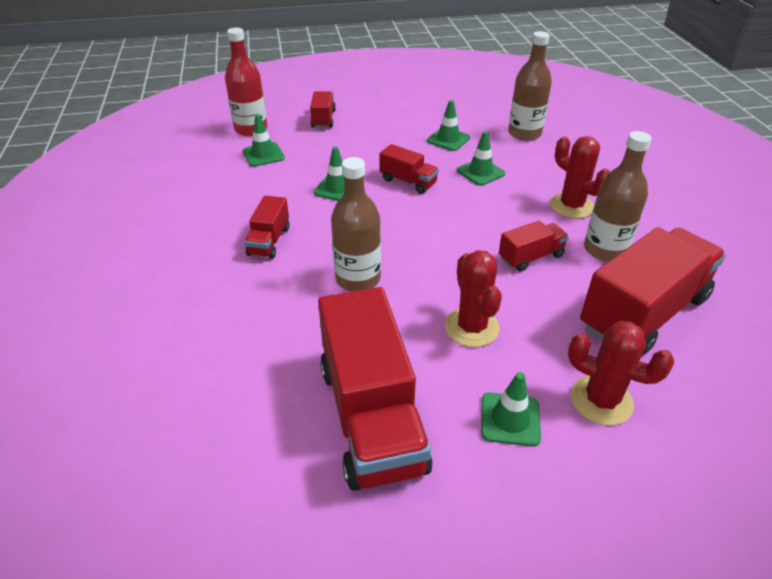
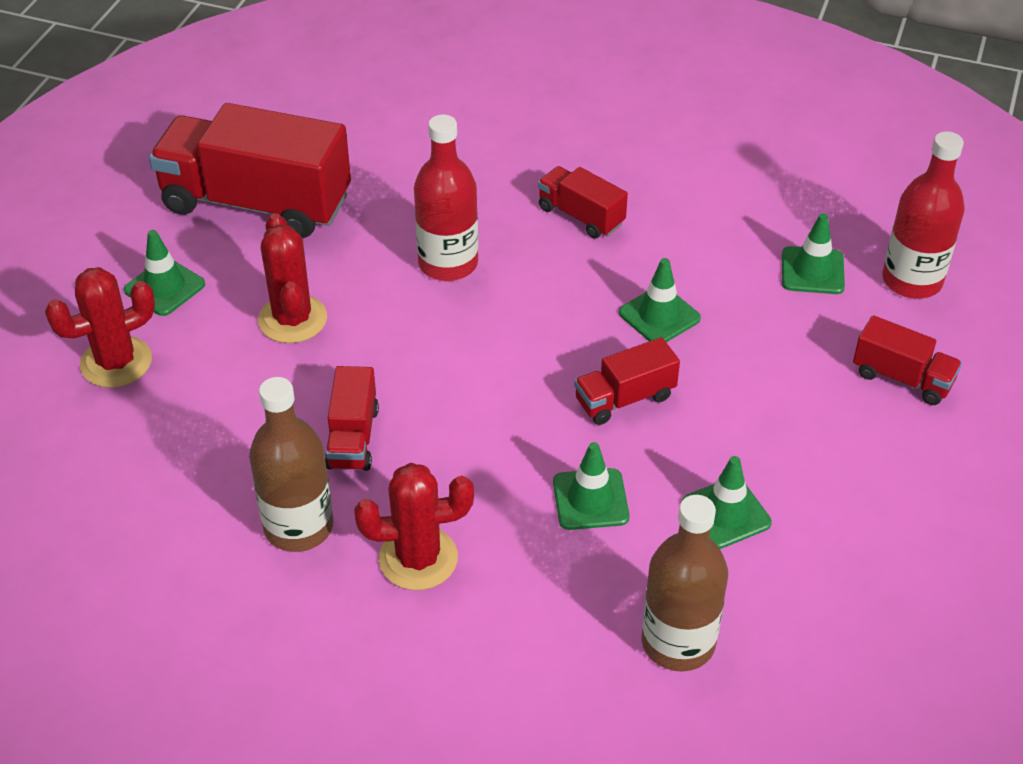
camera: 120 degrees right, 5 degrees up
(358, 279) = (448, 263): brown bottle -> red bottle
(471, 327) = (292, 319): red cactus -> red cactus turned 60 degrees clockwise
(643, 313) = (171, 481): red truck -> none

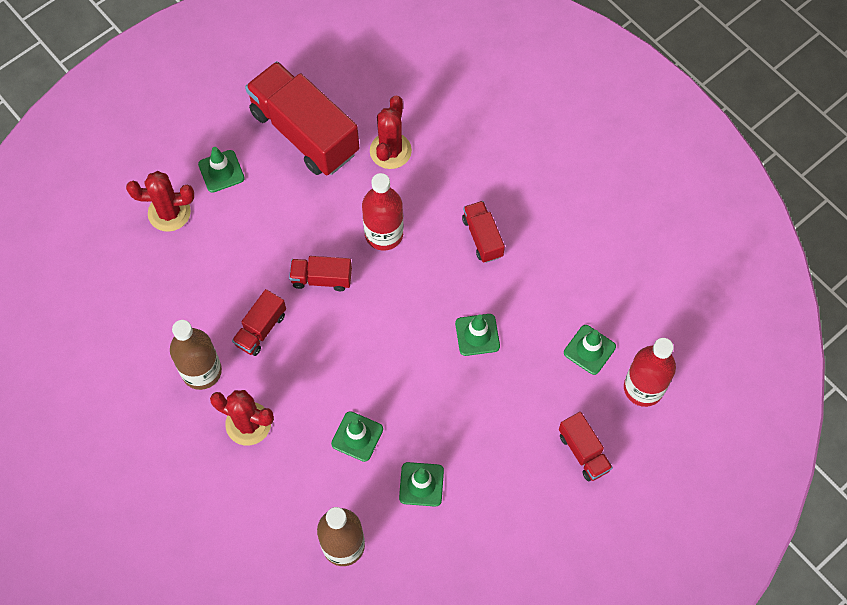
camera: 30 degrees right, 20 degrees up
(292, 319) = (276, 230): red cactus -> red cactus (390, 151)
(624, 398) = (419, 381): red truck -> red truck (321, 278)

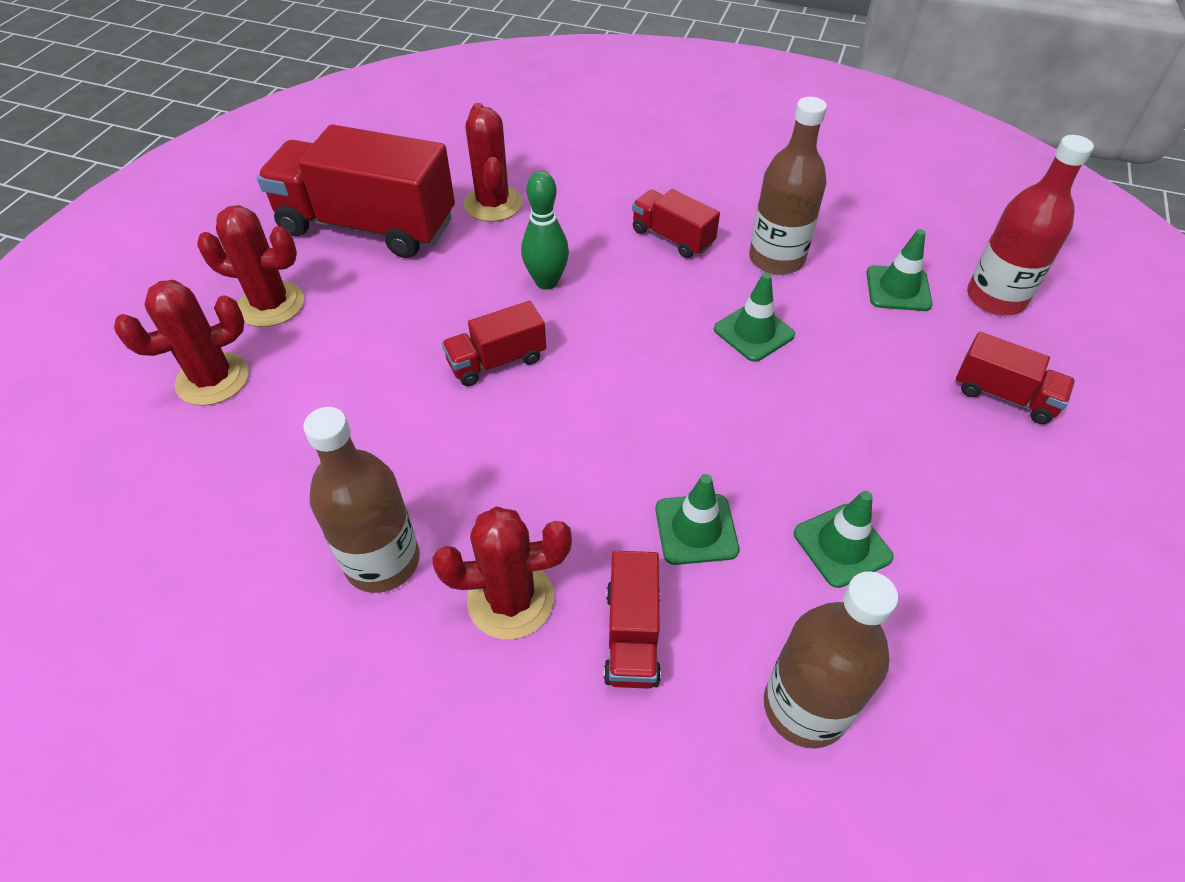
camera: 30 degrees left, 15 degrees down
(221, 171) = (271, 304): green traffic cone -> red cactus
(261, 329) = (446, 459): red truck -> red truck (632, 634)
(384, 234) = (546, 282): red bottle -> green bowling pin
(534, 288) = (776, 259): none -> brown bottle

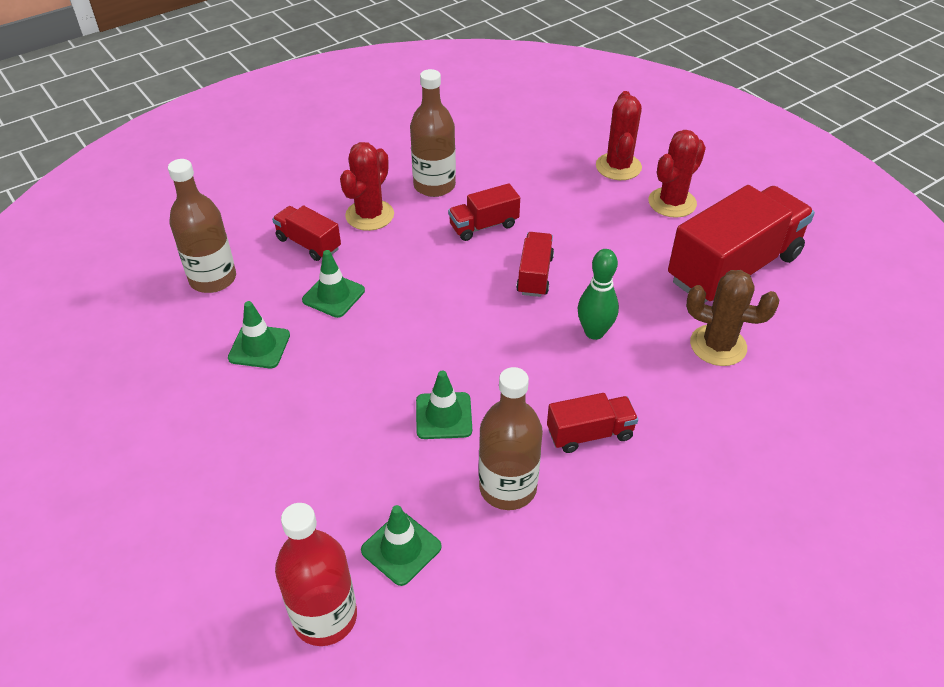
camera: 125 degrees right, 5 degrees down
(493, 204) = (718, 345): red cactus -> brown cactus
(1004, 395) = (248, 522): red truck -> red truck (484, 226)

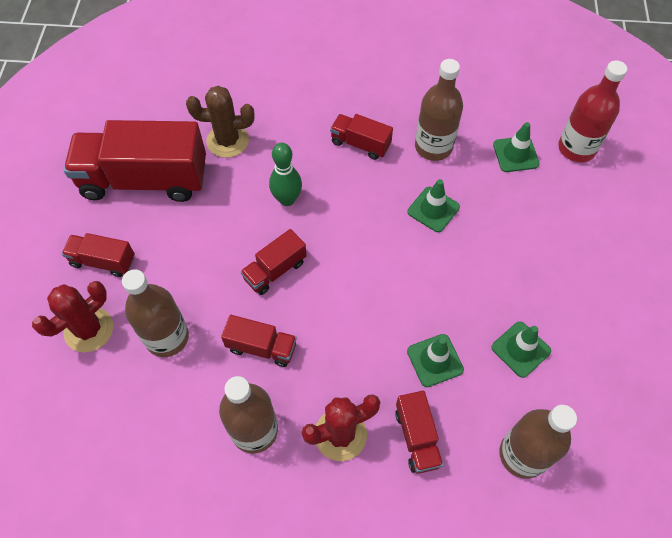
camera: 140 degrees left, 15 degrees up
(559, 193) = (167, 337): none -> brown bottle
(672, 203) = (103, 261): red cactus -> red truck
(718, 345) = (227, 141): brown cactus -> brown cactus turned 60 degrees counterclockwise

